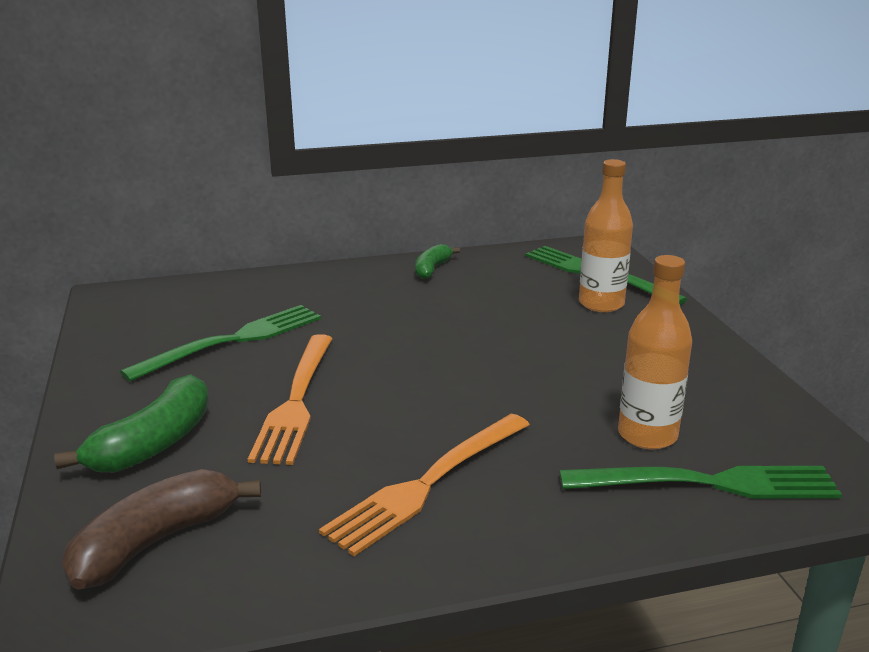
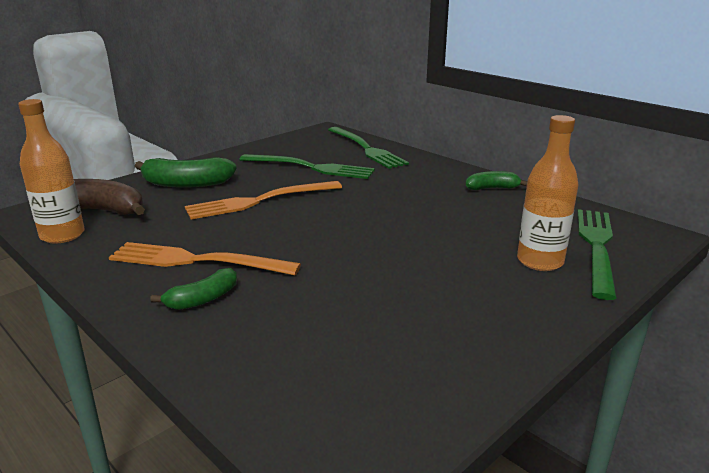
camera: 60 degrees right, 0 degrees up
(530, 498) = (202, 299): none -> green banana
(647, 435) = (330, 329): orange bottle -> orange bottle (62, 235)
(709, 483) = (278, 375): green fork -> green fork (367, 149)

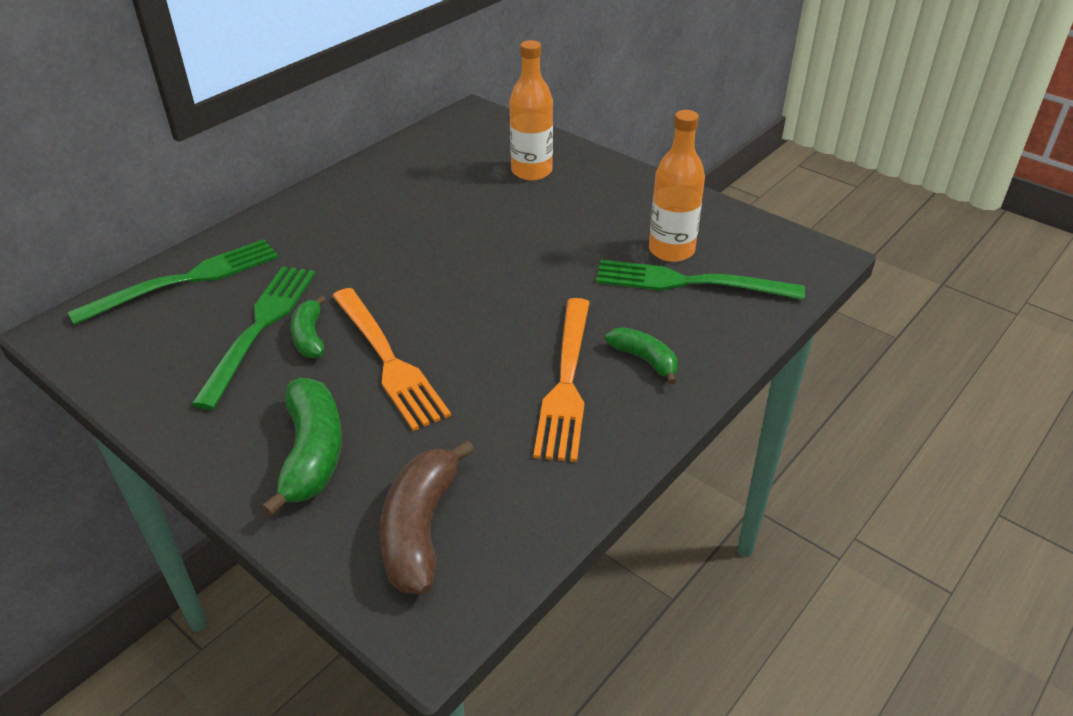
camera: 95 degrees left, 15 degrees up
(62, 235) = (512, 541): orange bottle -> orange bottle (671, 250)
(492, 188) = (358, 184): green banana -> green banana (310, 337)
(596, 246) = (499, 143): green fork -> green fork (688, 282)

